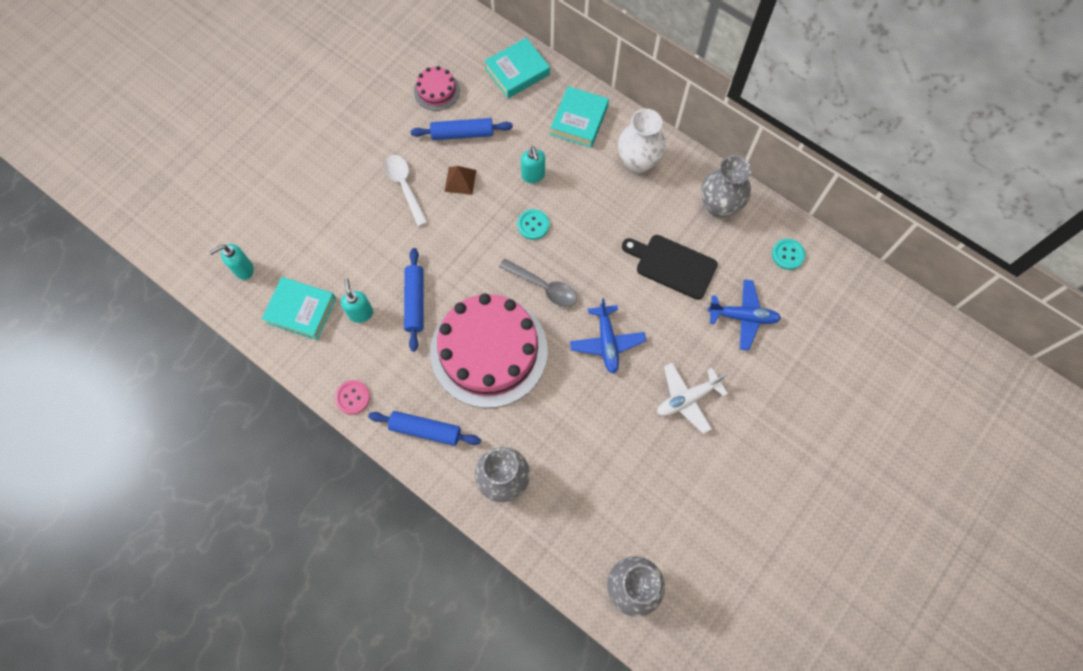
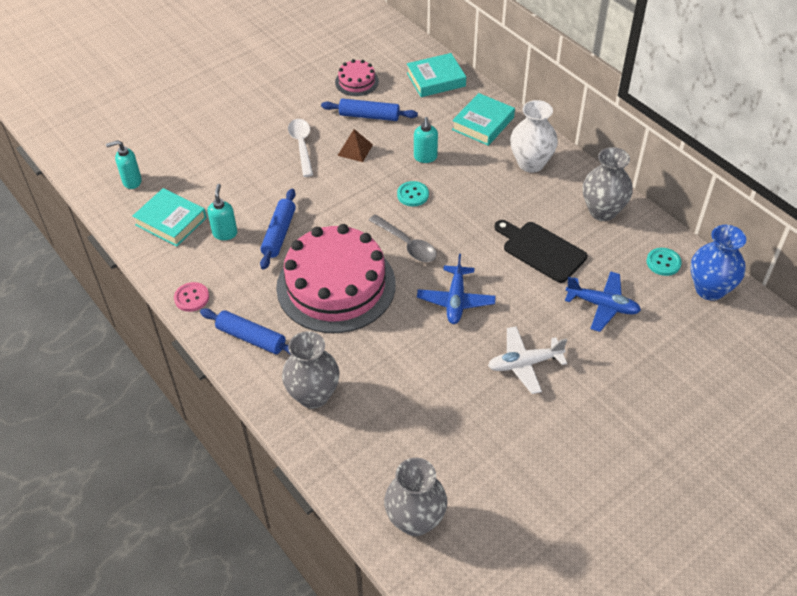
camera: 15 degrees right, 20 degrees down
(835, 276) = (709, 289): none -> blue vase

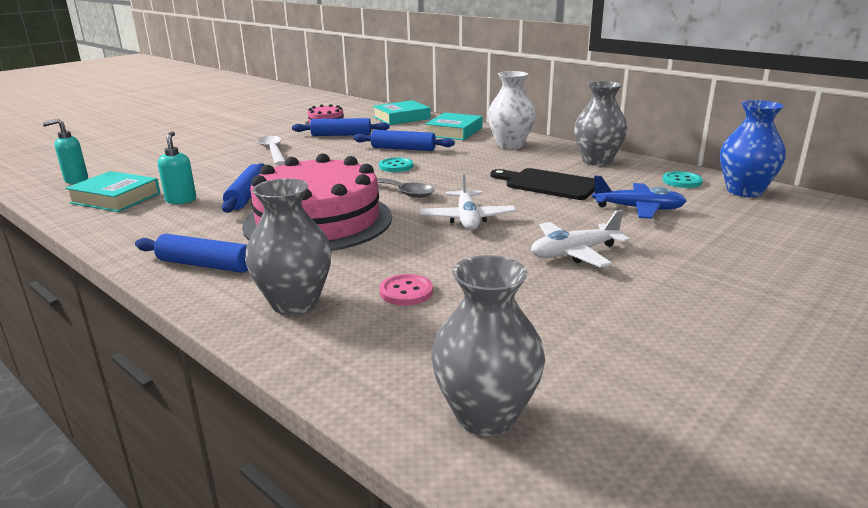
camera: 10 degrees left, 25 degrees down
(191, 298) = (128, 243): pink button -> pink button (406, 292)
(355, 150) = (329, 150): brown pyramid -> none
(425, 157) = (403, 149): turquoise soap dispenser -> blue rolling pin
(456, 300) = (467, 219): blue plane -> white plane

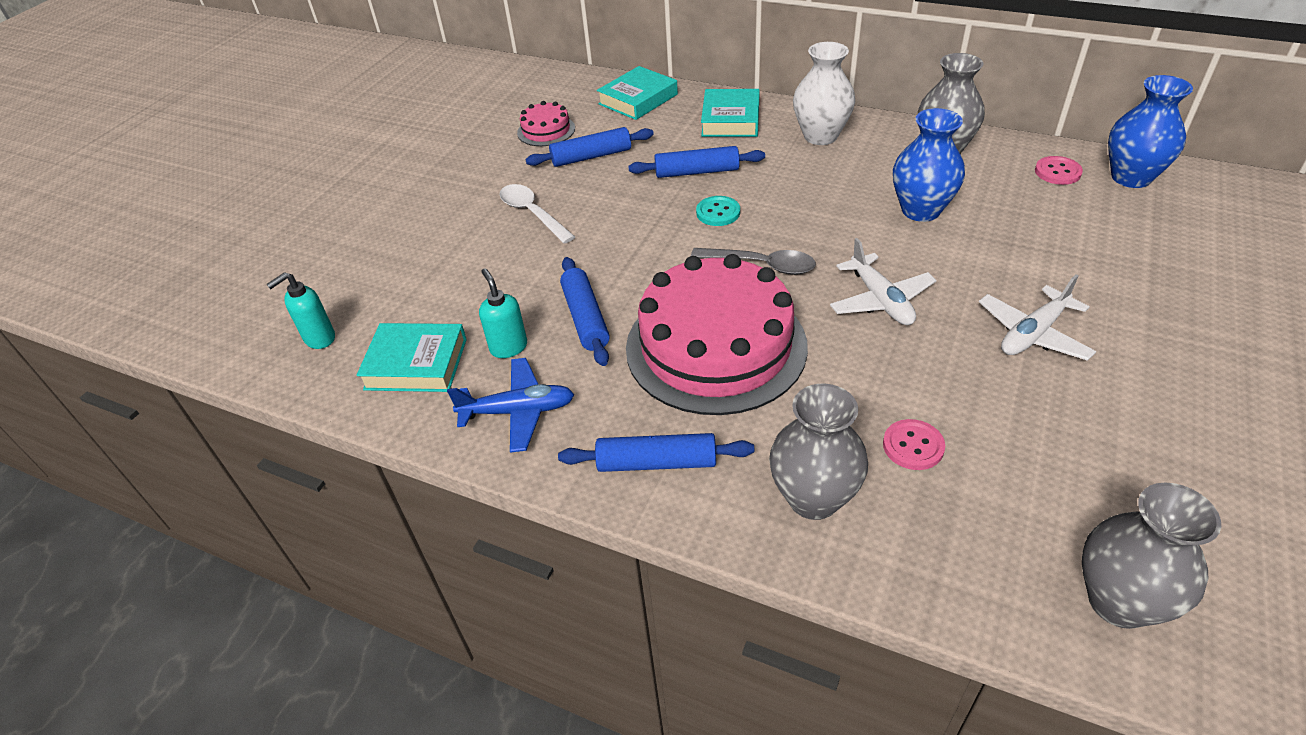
camera: 15 degrees left, 20 degrees up
(548, 184) = (920, 210): black cutting board -> blue vase
(638, 209) = (1045, 236): blue plane -> blue plane (518, 411)
(682, 181) = (1057, 172): turquoise button -> pink button

